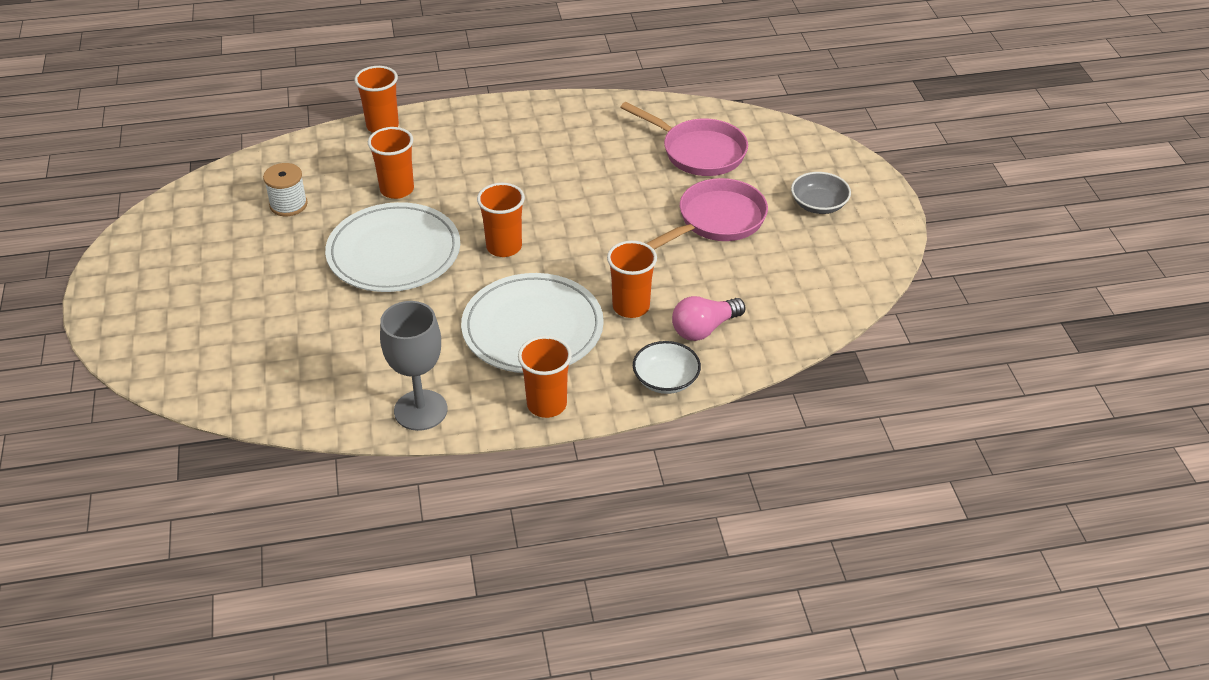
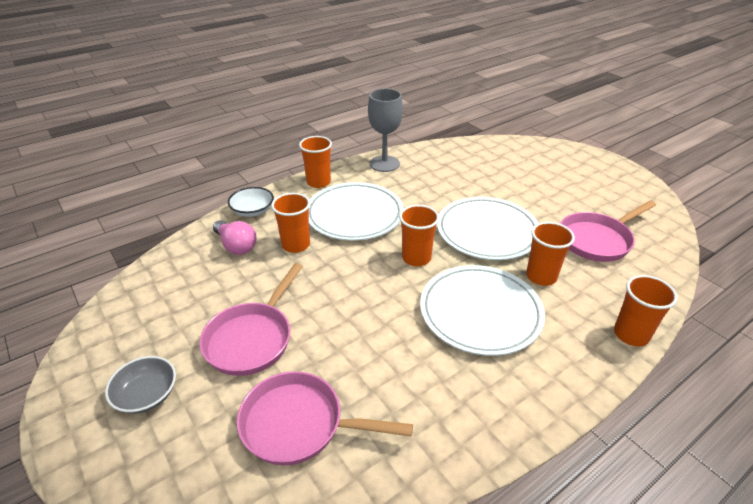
camera: 155 degrees right, 5 degrees down
(288, 205) = (597, 240): white spool -> pink pan
(490, 179) = (480, 312): none -> white plate
(704, 329) = (236, 246): pink light bulb -> pink light bulb turned 105 degrees clockwise

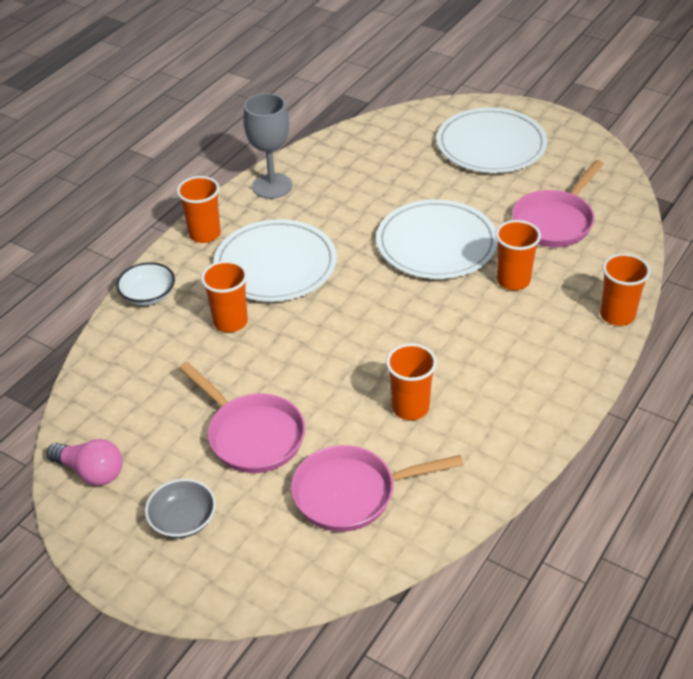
camera: 20 degrees left, 5 degrees up
(236, 246) = (160, 343): pink light bulb -> pink light bulb (91, 471)
(252, 339) = (252, 435): pink pan -> pink pan turned 45 degrees counterclockwise
(416, 258) = (375, 298): orange cup -> orange cup (410, 408)
(480, 312) = (468, 336): white plate -> white plate (491, 145)

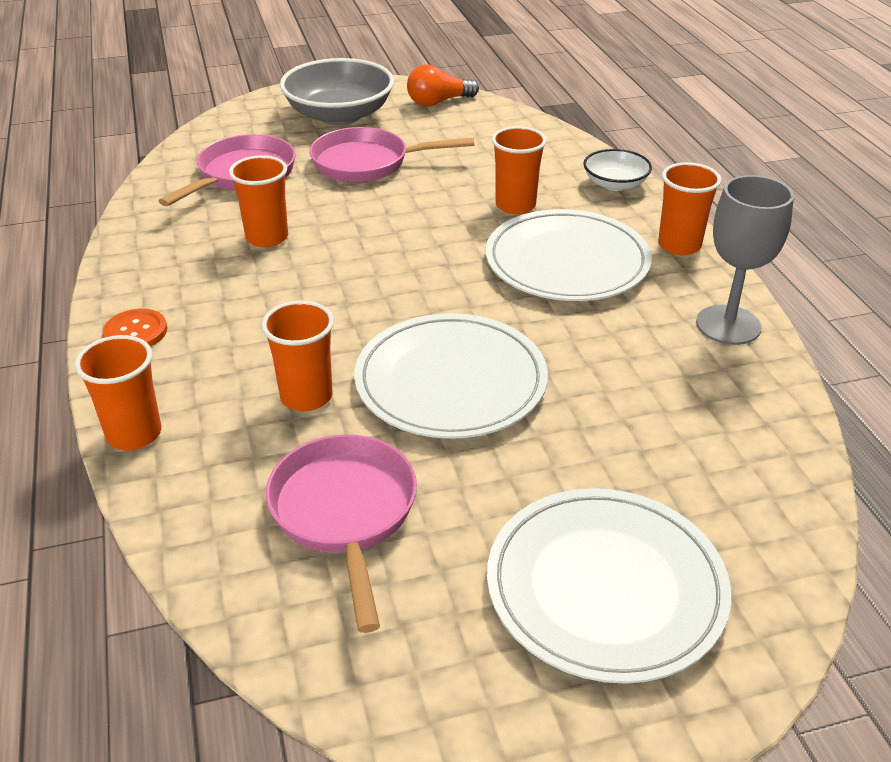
camera: 130 degrees right, 5 degrees down
(91, 471) = (438, 102): pink light bulb -> orange light bulb
(183, 520) = (339, 115): grey bowl -> grey bowl, size x1.86
(565, 383) = (136, 332): none -> orange button

